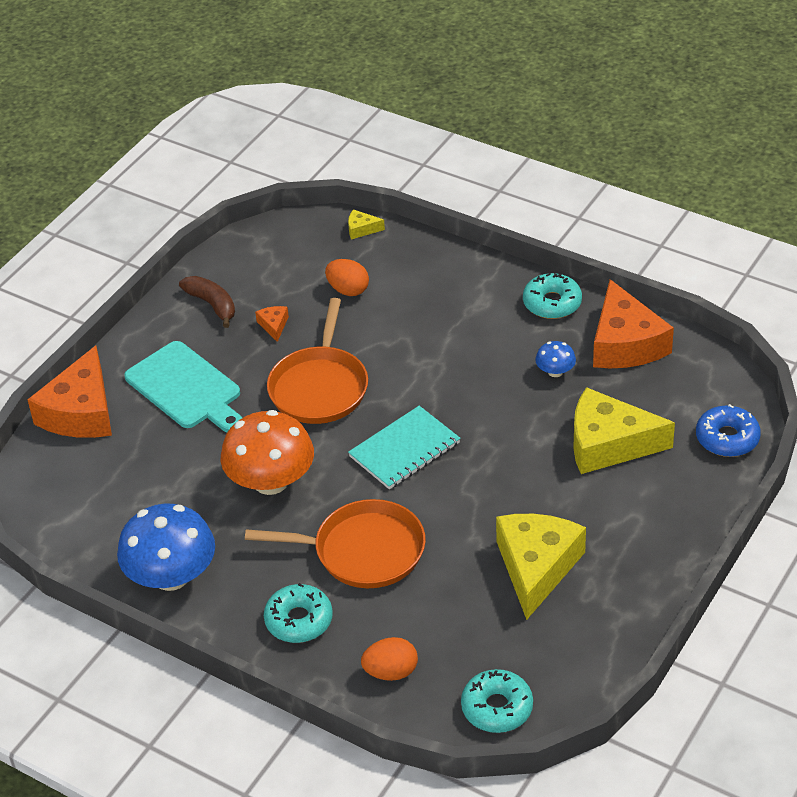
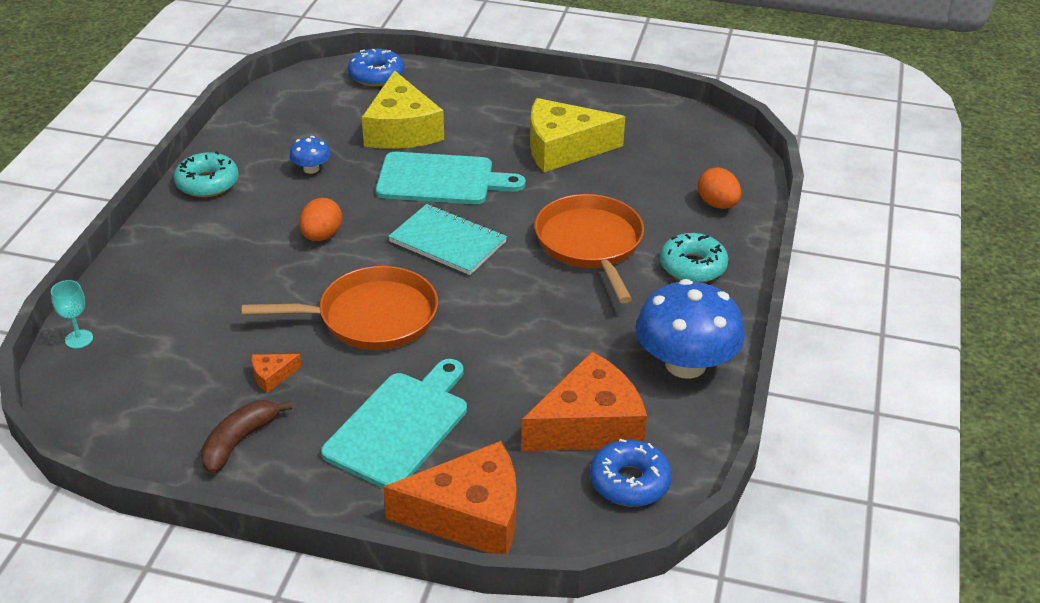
camera: 110 degrees left, 5 degrees down
(64, 506) = (629, 482): none -> blue donut
(271, 481) = (525, 323): orange mushroom -> none
(348, 290) = (198, 328): orange egg -> orange egg (321, 236)
(361, 229) = (79, 339): yellow cheese -> turquoise goblet
(497, 708) = (719, 147): turquoise donut -> none
(507, 460) = (441, 179): none -> turquoise cutting board
(625, 343) = (263, 135): orange cheese -> orange cheese (589, 425)

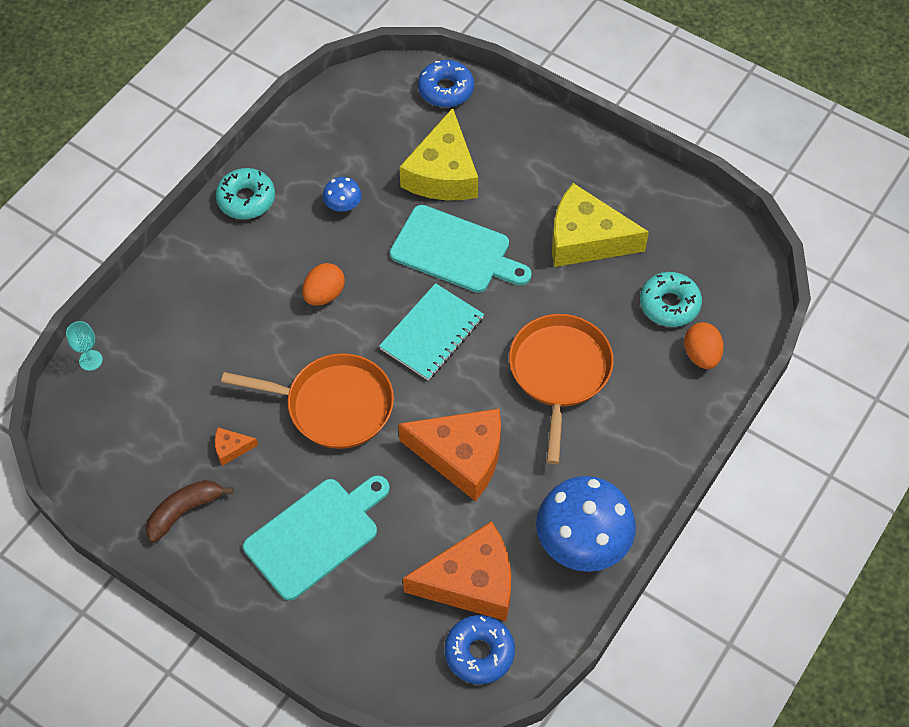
camera: 20 degrees right, 20 degrees up
(447, 242) = (432, 333): turquoise notebook -> turquoise notebook turned 75 degrees clockwise
(469, 515) = (337, 645): orange cheese -> orange cheese (461, 456)
(693, 266) = (641, 427): turquoise donut -> turquoise donut (669, 304)

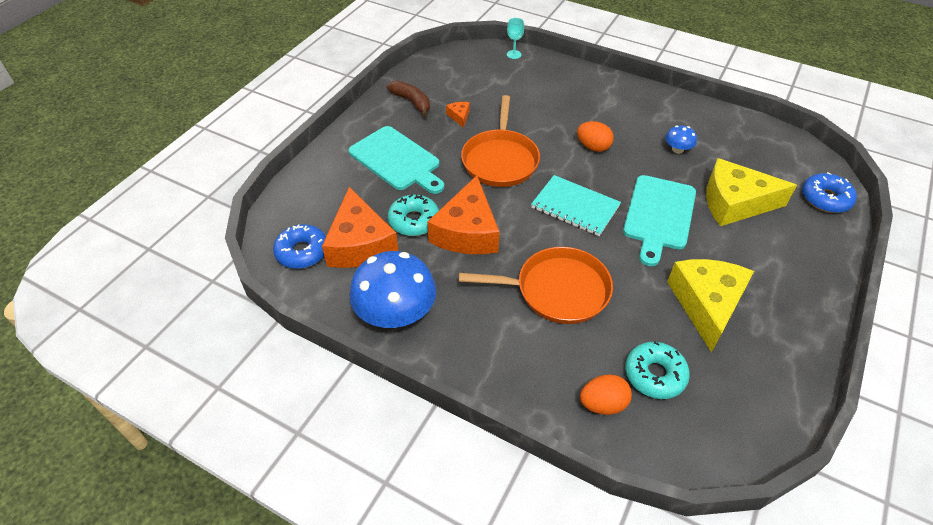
camera: 85 degrees right, 10 degrees down
(246, 199) = (661, 102): turquoise donut -> turquoise donut (414, 221)

